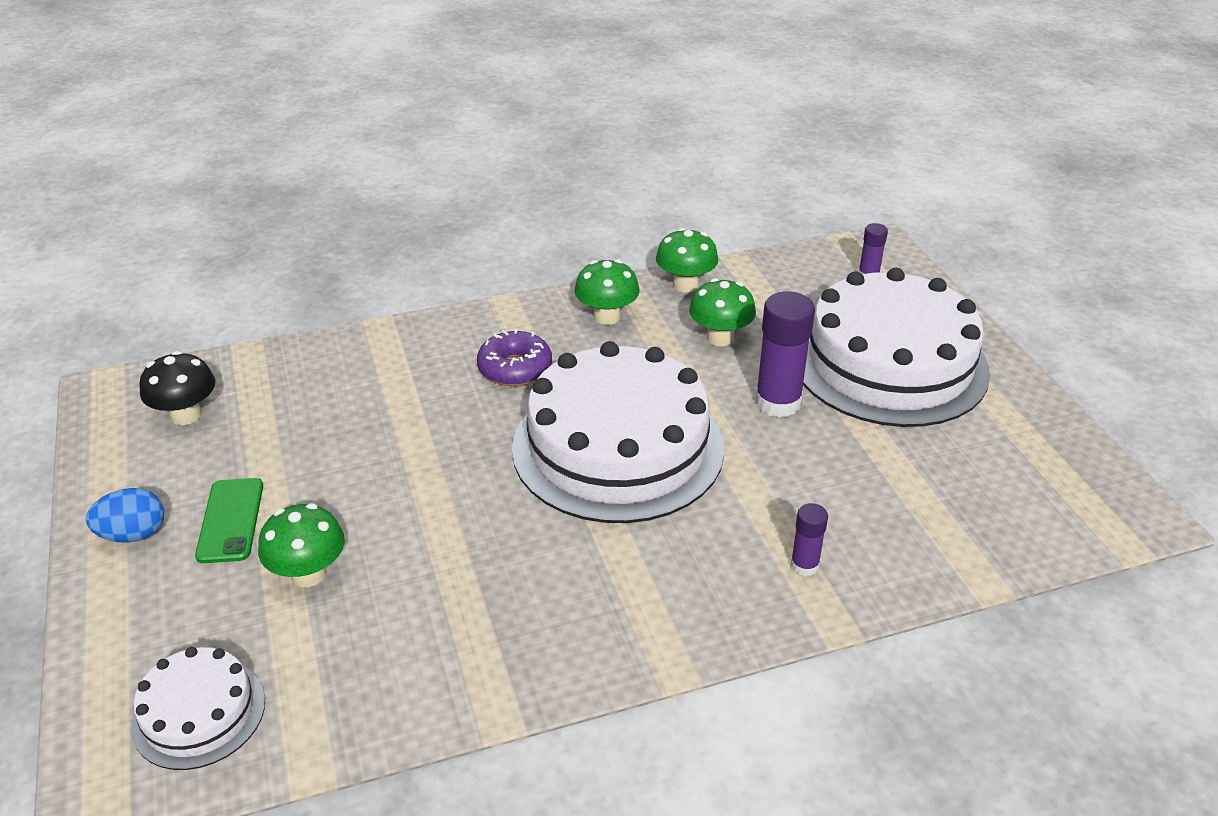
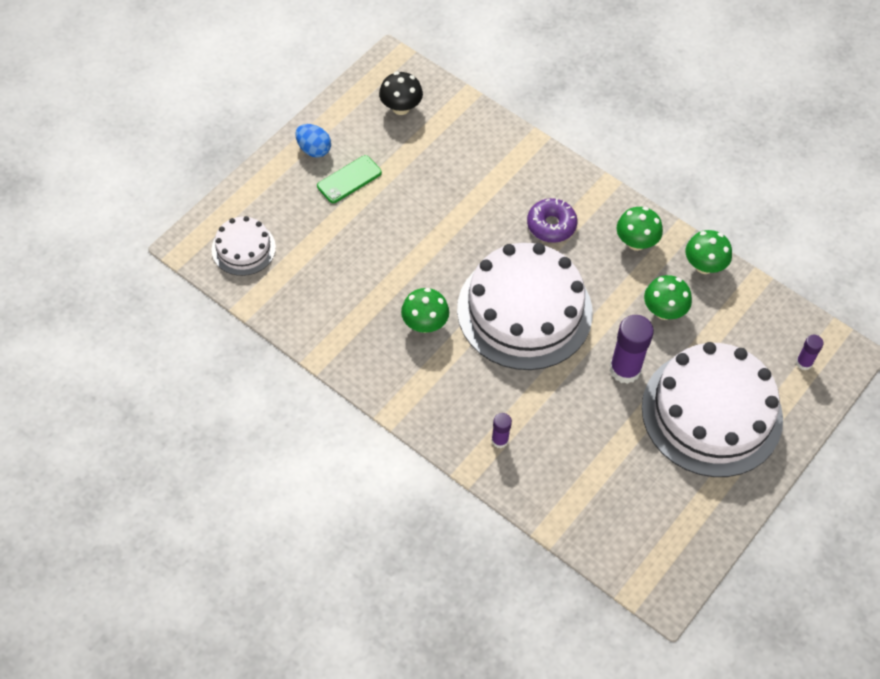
camera: 55 degrees right, 20 degrees up
(308, 574) = (341, 234): green mushroom -> green mushroom (424, 324)

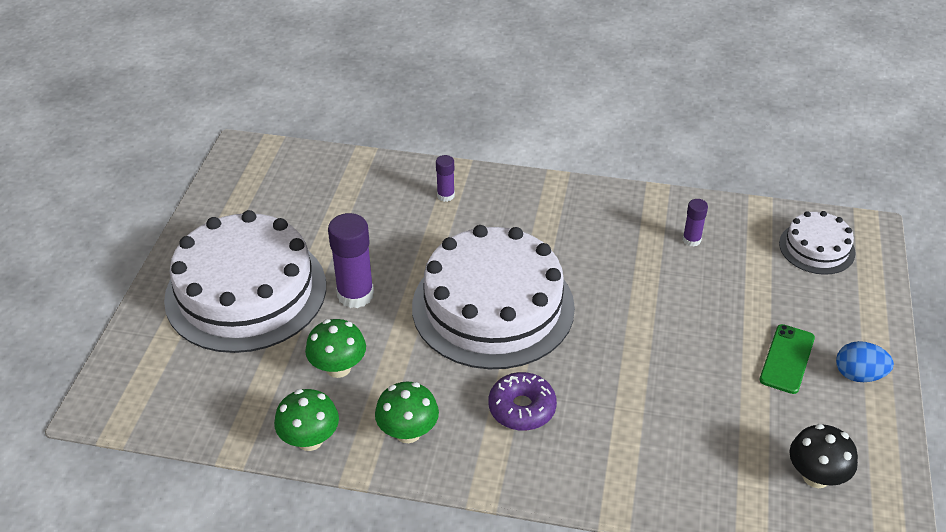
camera: 155 degrees right, 15 degrees down
(424, 324) = (584, 255): green mushroom -> none
(804, 363) = (152, 379): purple glue stick -> purple glue stick (691, 240)

